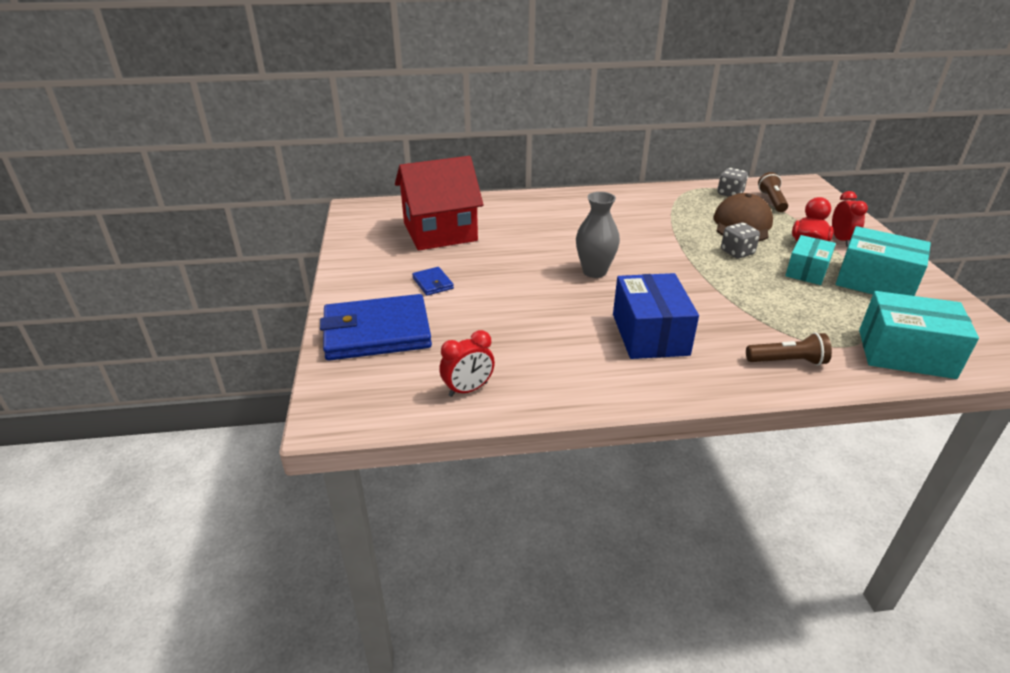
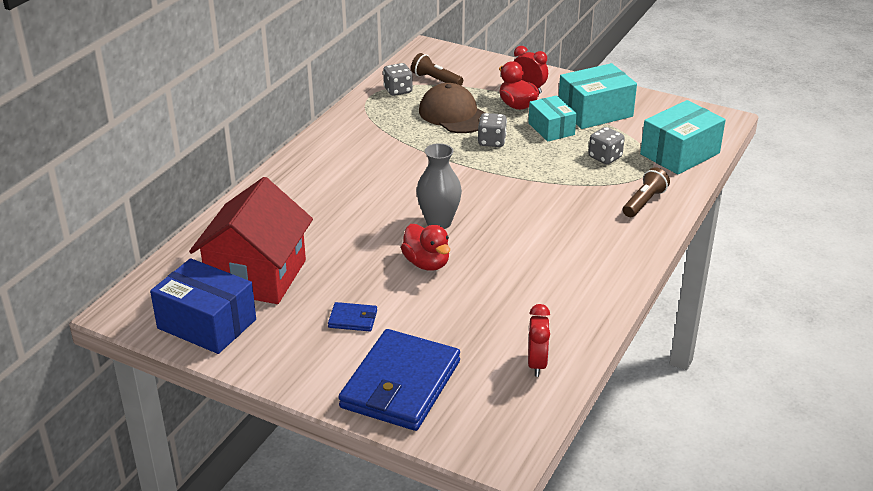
camera: 55 degrees left, 0 degrees up
(536, 286) = (426, 263): none -> red duck
(650, 334) = (555, 241): blue box -> blue box (207, 324)
(817, 313) = (605, 157): none -> grey dice

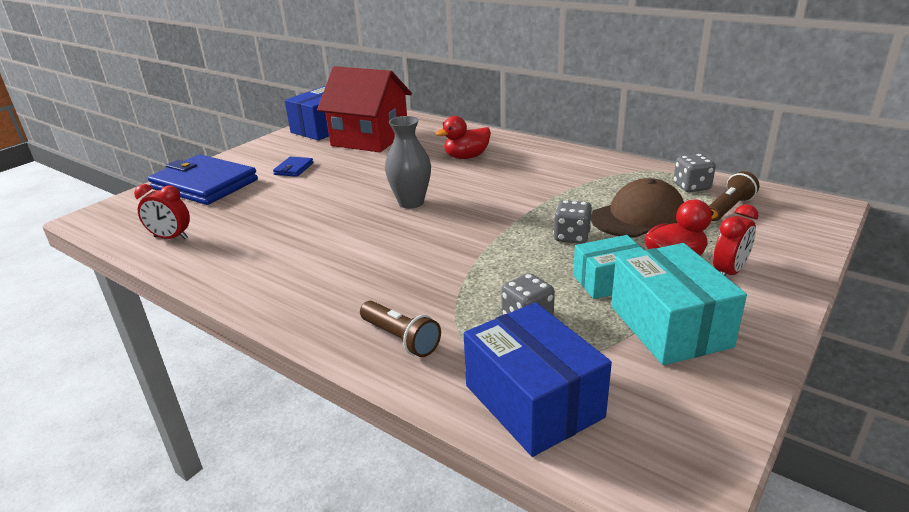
camera: 100 degrees right, 5 degrees down
(426, 263) = (348, 196): red duck -> red duck (466, 157)
(680, 153) = (533, 401): turquoise box -> blue box

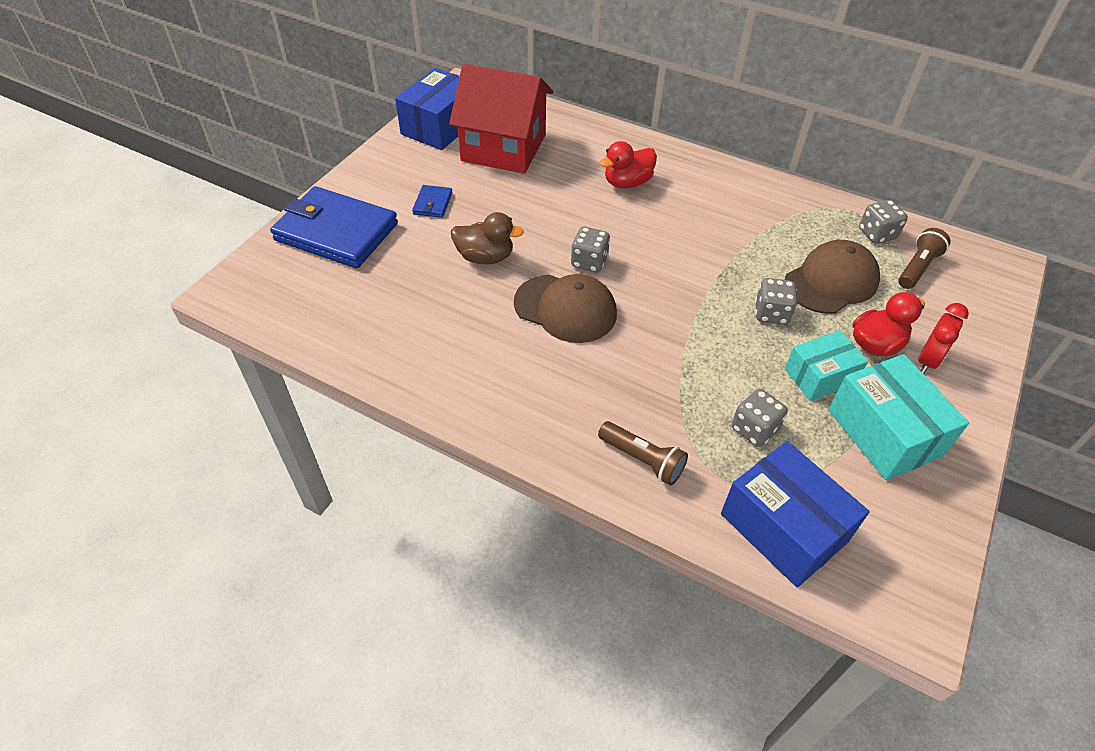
camera: 10 degrees left, 20 degrees up
(171, 238) = (340, 324): red clock -> none
(320, 199) = (485, 257): none -> brown duck
(375, 231) = (565, 308): none -> brown cap
(411, 202) = (589, 262): grey vase -> grey dice

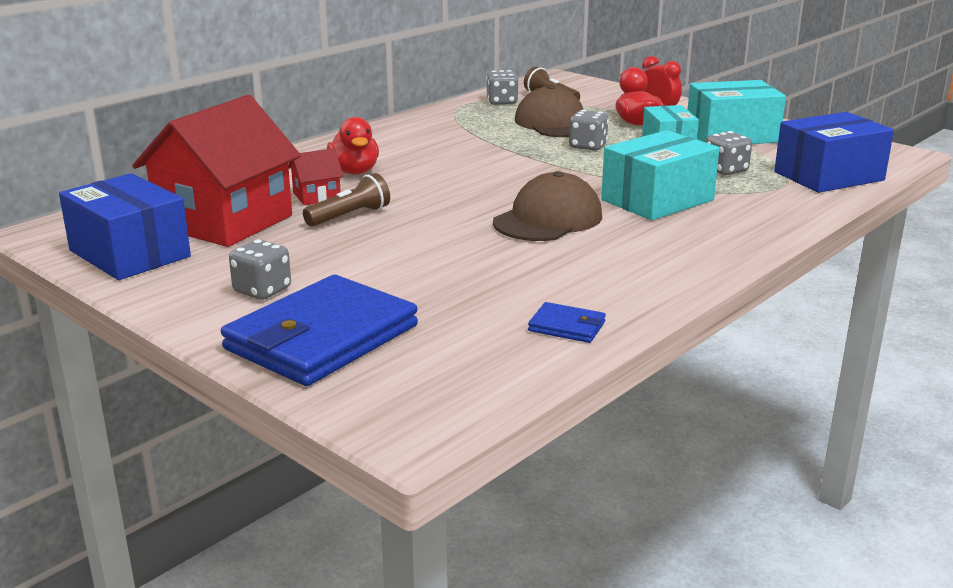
camera: 75 degrees left, 25 degrees down
(432, 203) = (308, 270): blue wallet -> blue wallet (567, 326)
(485, 257) = (439, 249): brown duck -> none
(566, 176) = (316, 196): none -> red house
(589, 262) = (478, 202): grey dice -> grey dice (262, 290)
(641, 378) = (657, 200): none -> turquoise box
(642, 460) = (760, 211): brown flashlight -> brown flashlight (350, 216)

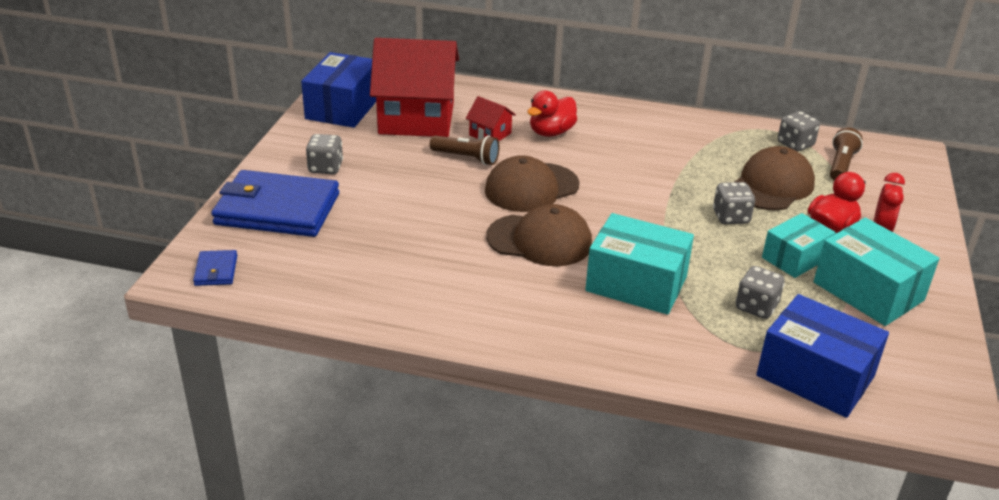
camera: 60 degrees right, 10 degrees up
(448, 202) = (531, 188): none -> brown cap
(567, 326) = (355, 297): blue wallet -> blue wallet (216, 270)

